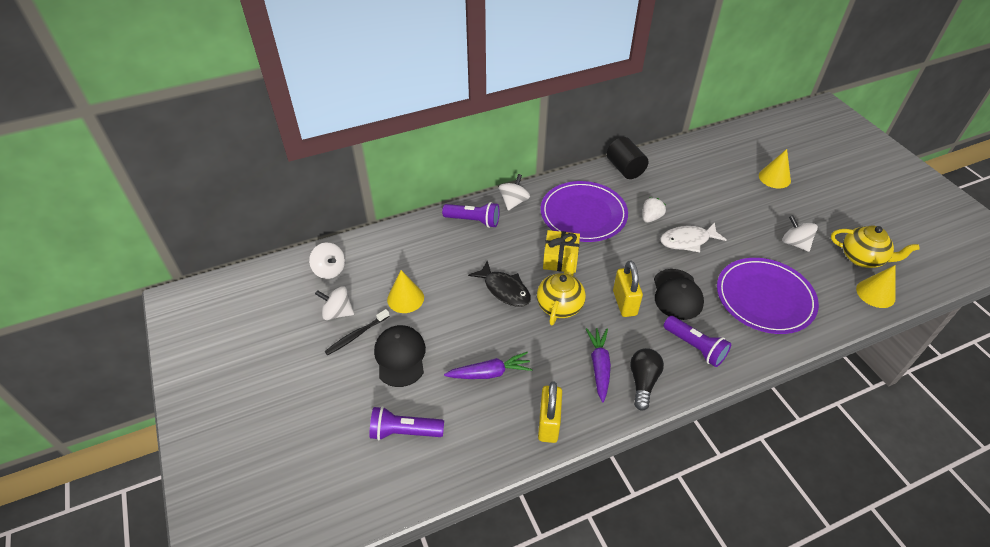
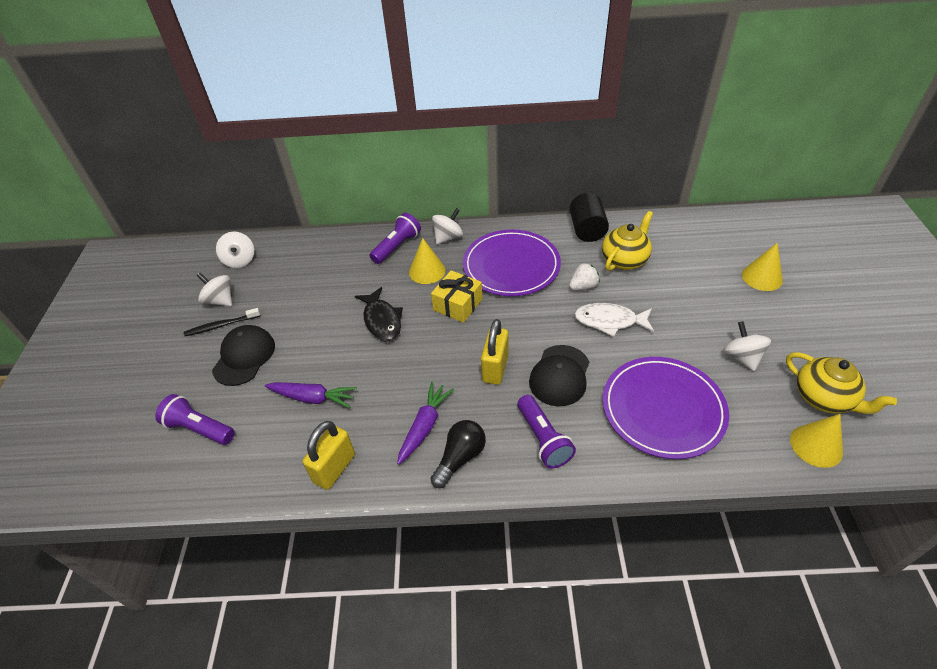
camera: 25 degrees right, 0 degrees up
(405, 298) = (286, 303): yellow cone -> yellow cone (427, 271)
(473, 221) = (397, 247): purple flashlight -> purple flashlight turned 90 degrees counterclockwise
(560, 305) = (426, 351): yellow teapot -> yellow teapot (624, 260)

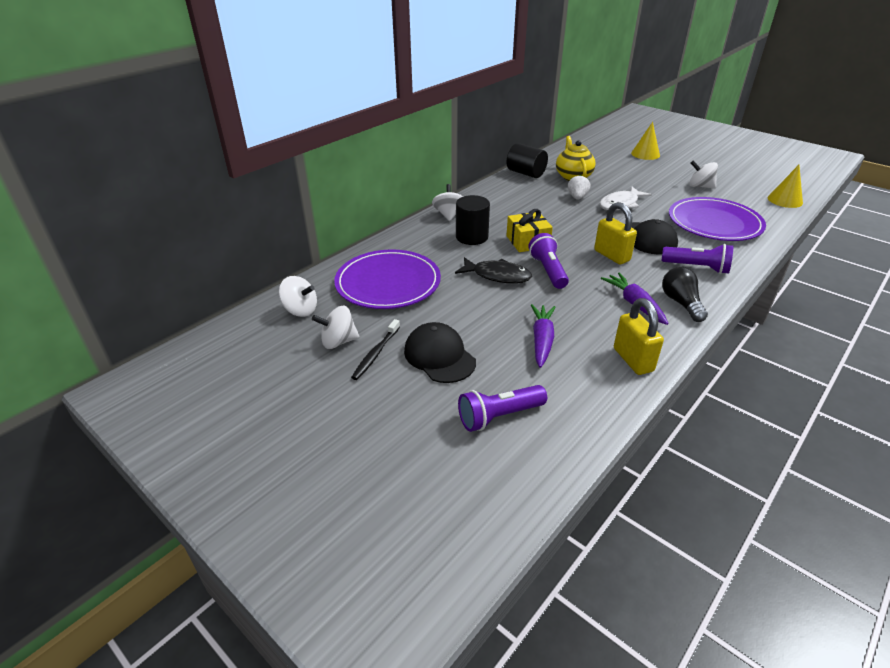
camera: 50 degrees left, 10 degrees down
(313, 398) = (542, 340): purple carrot -> purple carrot turned 45 degrees counterclockwise
(397, 247) = (422, 236): purple flashlight -> purple flashlight (548, 271)
(427, 271) = (472, 237): yellow cone -> black cylinder
(511, 266) = (519, 208): purple plate -> purple plate (388, 283)
(823, 398) = (754, 183): yellow teapot -> none

